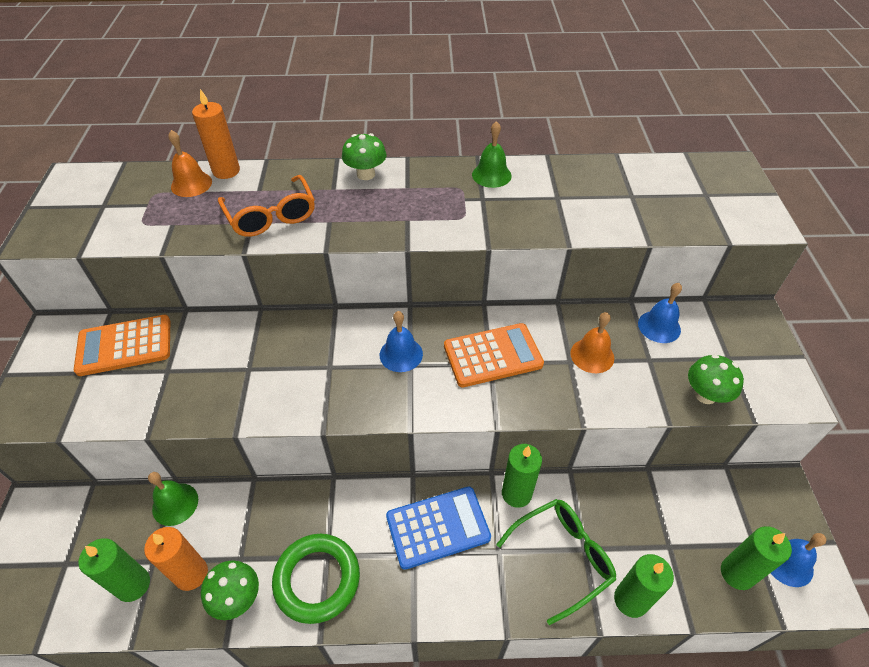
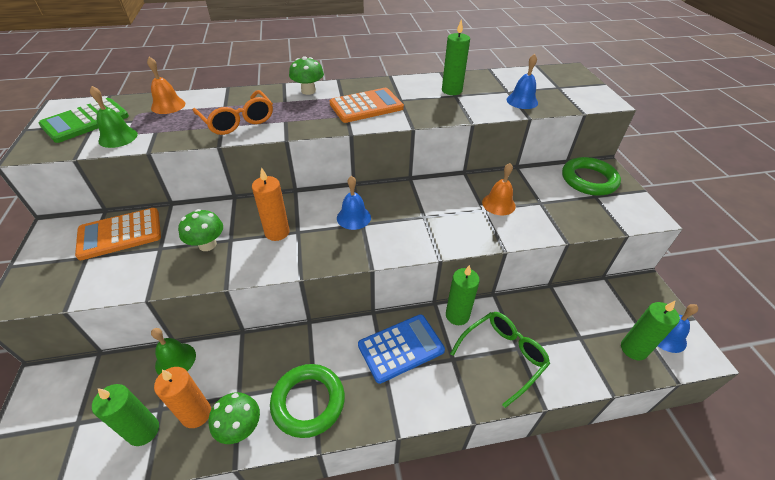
camera: 10 degrees left, 5 degrees down
(94, 200) = (85, 121): none -> green calculator
(226, 171) = (196, 96): orange candle -> orange candle (277, 232)
(491, 175) = (403, 85): green bell -> green bell (118, 137)
(492, 355) = (425, 211): orange calculator -> orange calculator (366, 106)
(630, 600) = (562, 379): green candle -> green candle (451, 90)
(659, 326) = (541, 181): blue bell -> blue bell (522, 101)
(705, 395) = (586, 221): green mushroom -> green mushroom (207, 245)
(726, 331) = (588, 180): none -> green ring

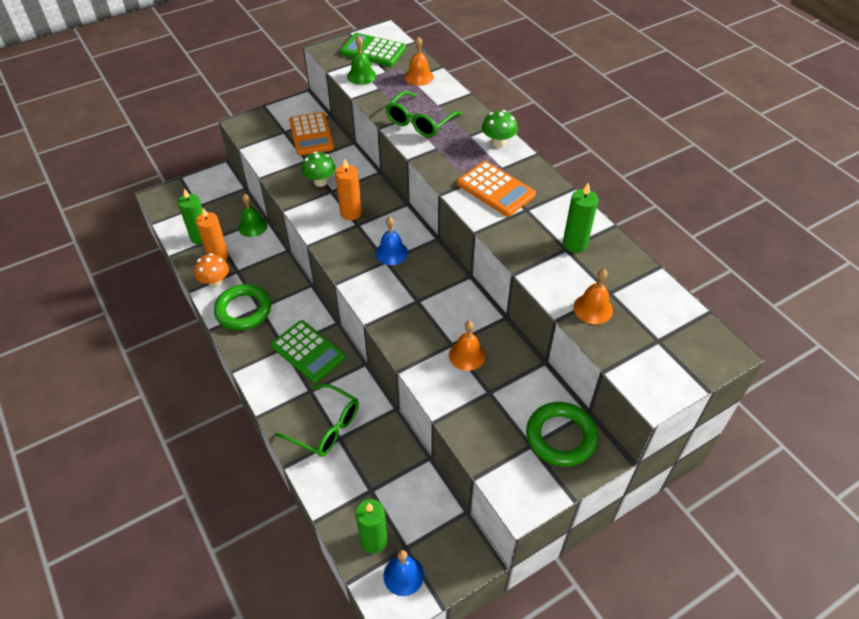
camera: 70 degrees right, 5 degrees up
(120, 234) = (311, 134): orange calculator -> orange calculator turned 150 degrees counterclockwise
(238, 121) = (419, 122): orange glasses -> green glasses
(240, 427) = (215, 282): green mushroom -> orange mushroom
(401, 348) = (308, 352): blue calculator -> green calculator
(457, 315) = (358, 384): green candle -> none
(522, 101) = (593, 308): blue bell -> orange bell

